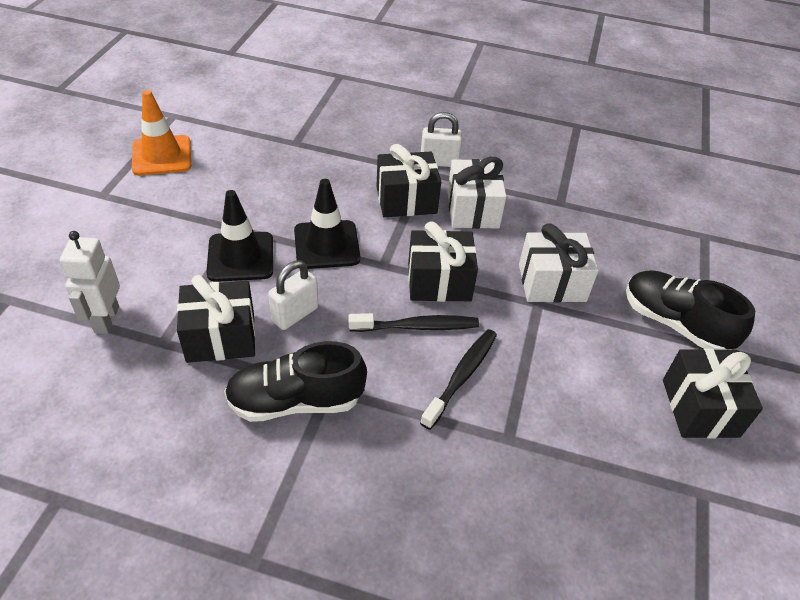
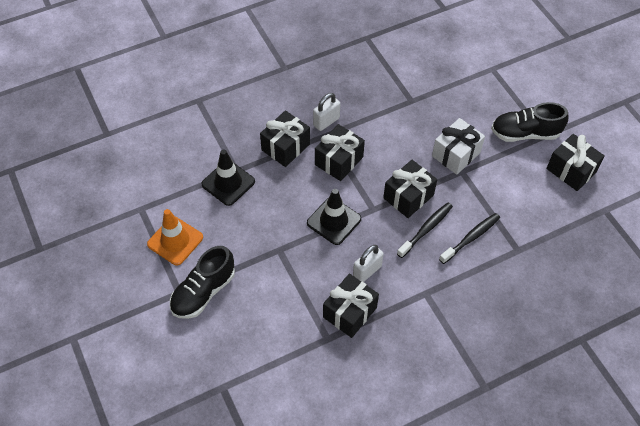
camera: 40 degrees left, 10 degrees up
(106, 319) = (286, 352): white robot -> none
(240, 257) = (302, 264): black traffic cone -> black traffic cone (228, 183)
(295, 314) = (367, 271): white padlock -> white padlock turned 45 degrees clockwise
(296, 401) = (420, 311): black shoe -> black shoe (203, 292)
(368, 155) = (285, 147): none -> black gift
(461, 377) = (471, 238): black toothbrush -> black toothbrush turned 60 degrees clockwise
(473, 209) = (376, 140): white gift -> none

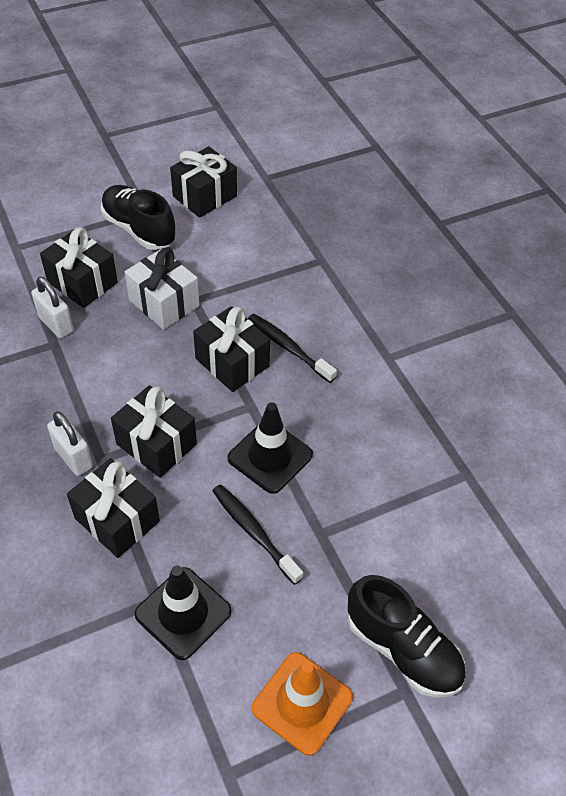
camera: 90 degrees left, 5 degrees down
(350, 312) = (423, 444): black gift -> black gift (82, 282)
(367, 271) = (356, 420): white padlock -> white padlock (56, 324)
(471, 238) = (303, 302): black toothbrush -> black toothbrush (254, 532)
(525, 133) = (139, 229): black shoe -> black shoe turned 135 degrees clockwise

